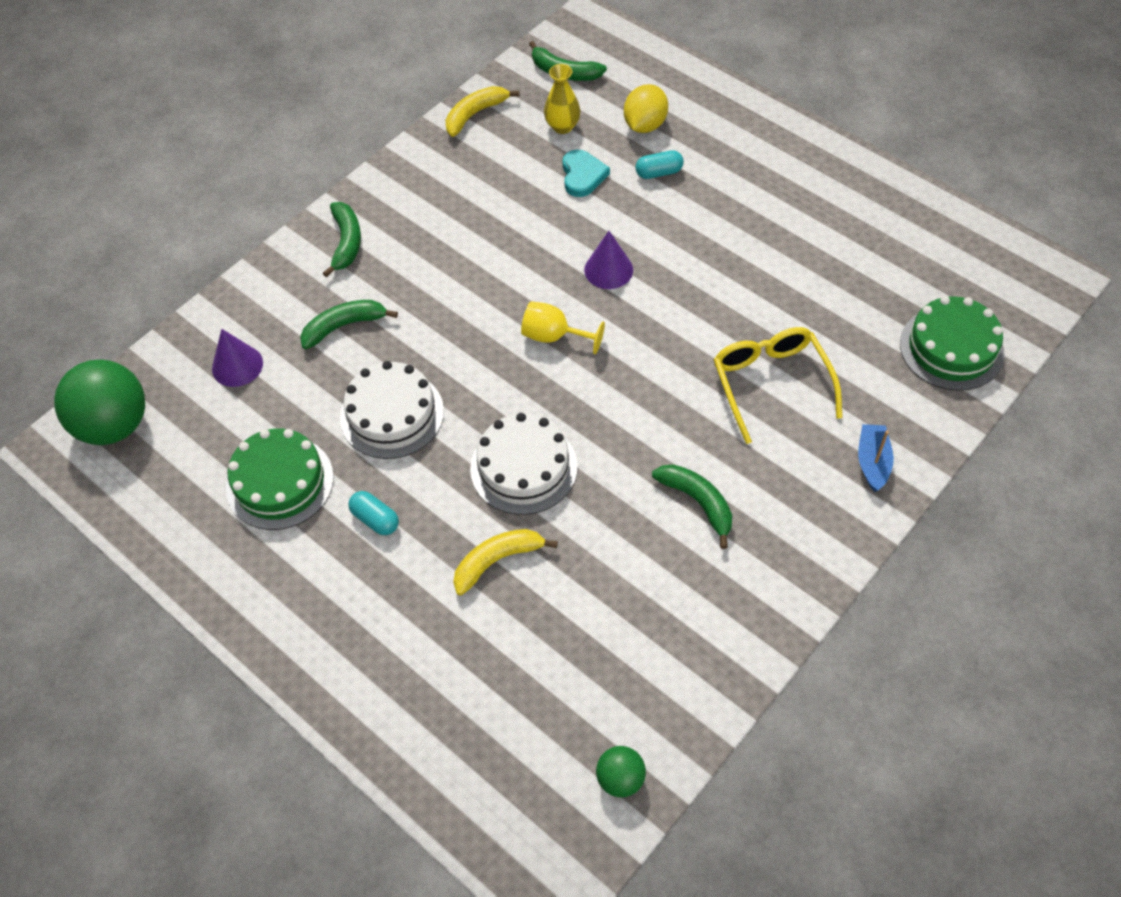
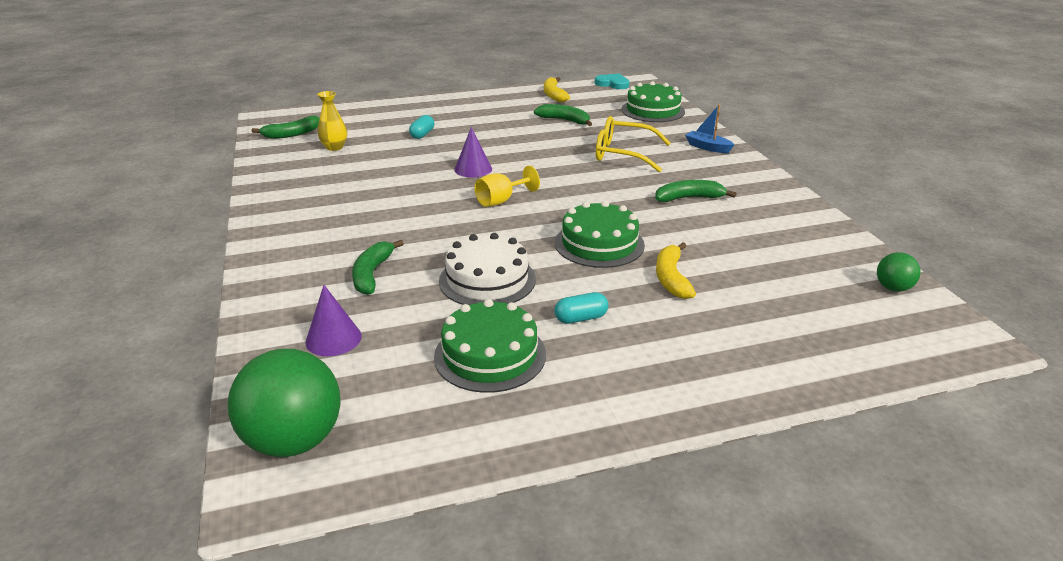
camera: 60 degrees left, 25 degrees down
(346, 242) = (292, 248): green banana -> green banana (565, 120)
(475, 114) = (269, 168): yellow banana -> yellow banana (554, 95)
(523, 467) = (599, 244): white cake -> green cake
(582, 175) = (385, 154): turquoise heart -> turquoise heart (612, 84)
(645, 125) = (379, 127): yellow lemon -> none

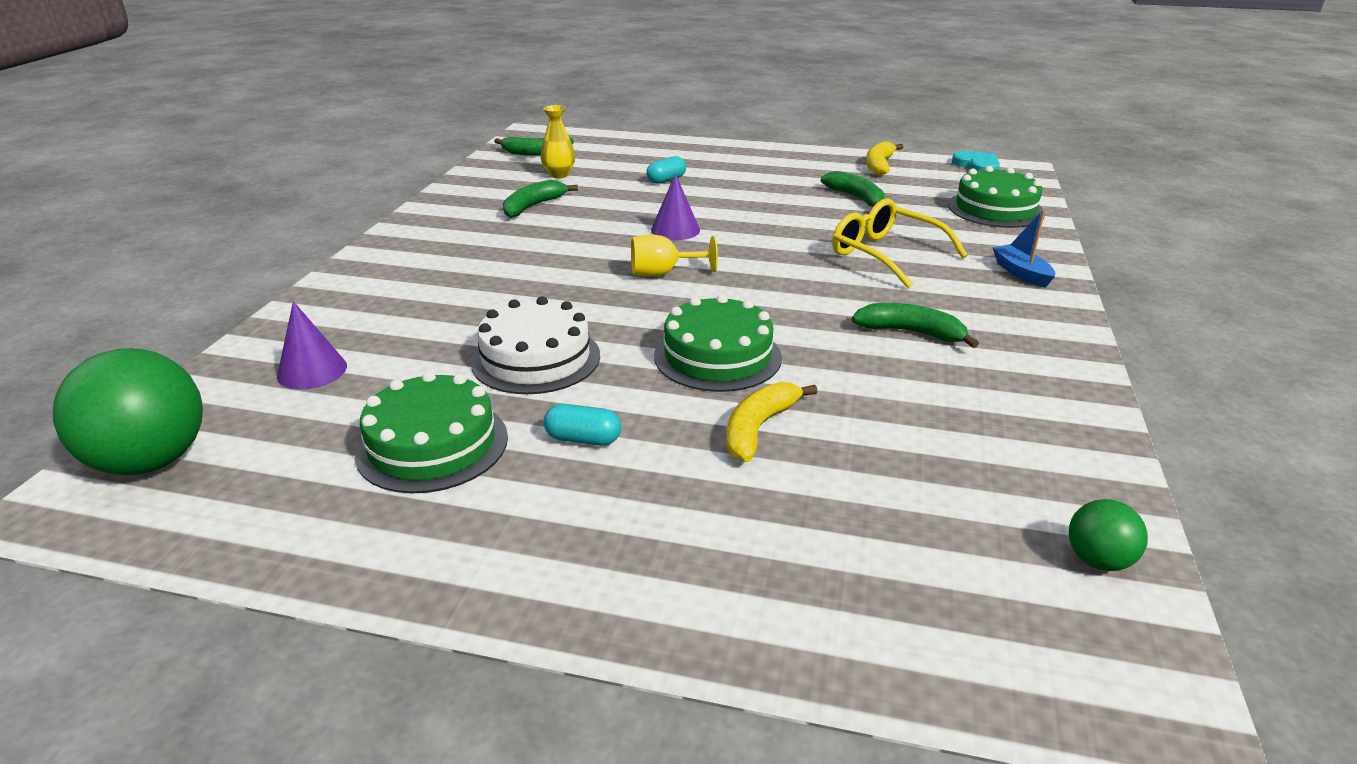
camera: 30 degrees right, 0 degrees up
(372, 274) = (430, 315): green banana -> green banana (533, 206)

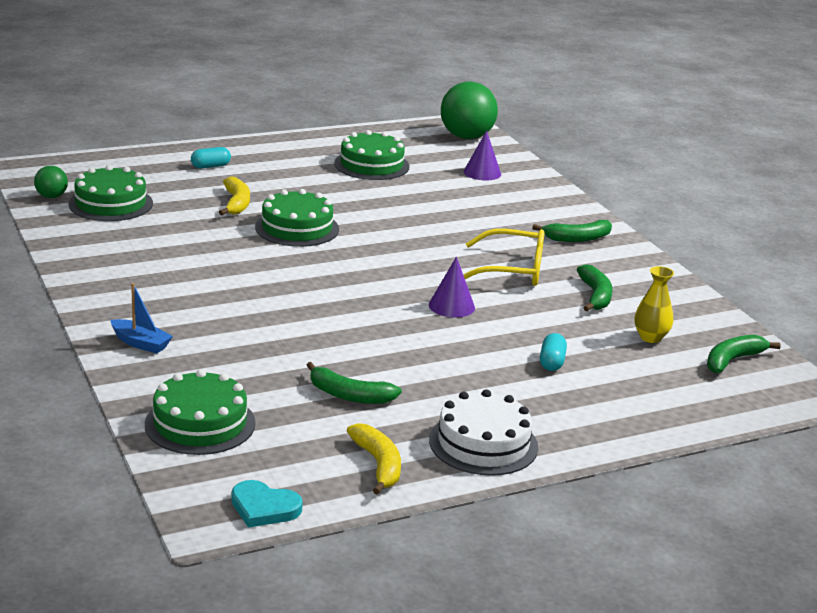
camera: 140 degrees right, 5 degrees down
(536, 358) = (390, 203): white cake -> white cake (483, 443)
(583, 439) = (311, 181): turquoise capsule -> turquoise capsule (210, 166)
(663, 273) = (402, 267): yellow goblet -> none
(885, 254) = (262, 331): yellow glasses -> yellow glasses (512, 270)
(911, 332) = (195, 271): green banana -> green banana (577, 238)
(980, 499) = (111, 203): none -> green cake

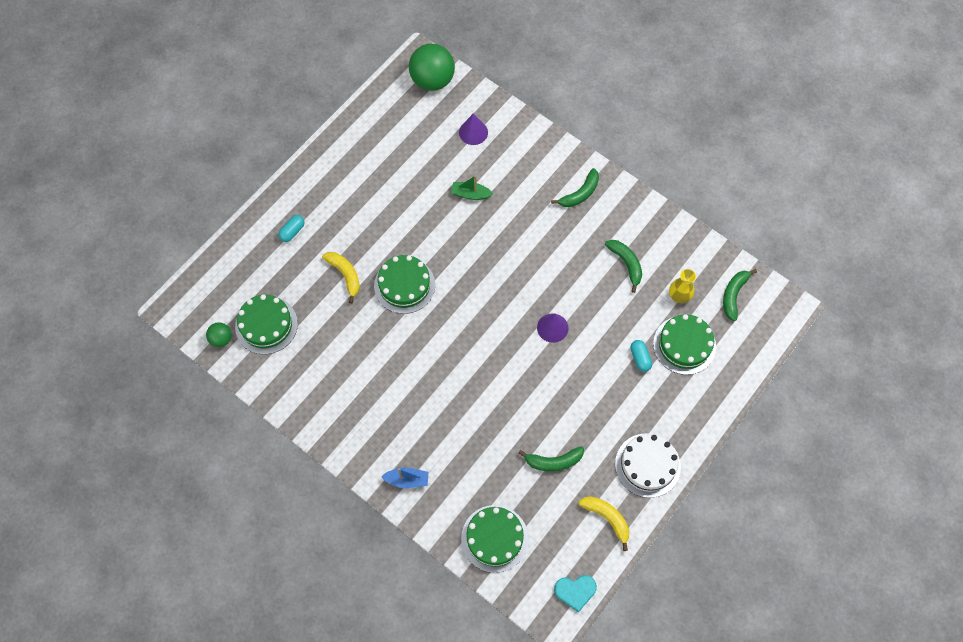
camera: 25 degrees left, 40 degrees up
(371, 165) = (396, 164): green cake -> green cake (684, 345)
(439, 202) = (470, 194): none -> green boat
(512, 270) = (563, 260): yellow glasses -> none

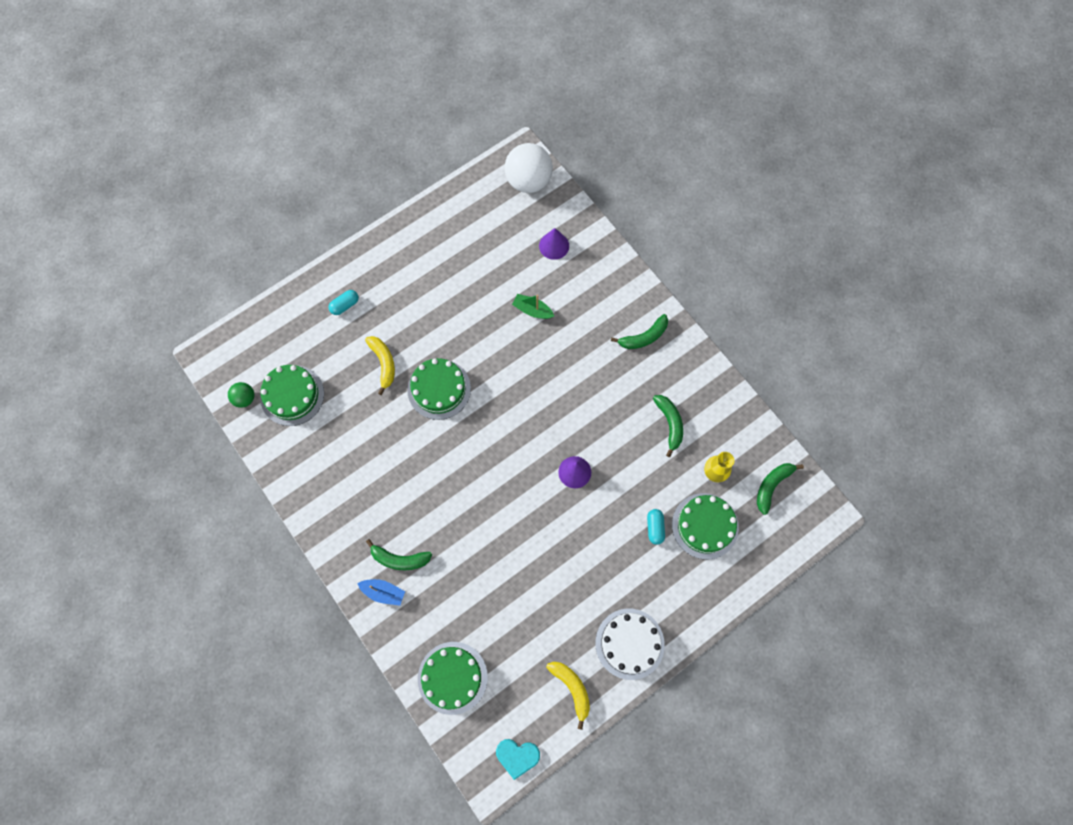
camera: 15 degrees right, 5 degrees up
(432, 80) = (528, 181): green ball -> white ball
(553, 461) = (535, 613): green banana -> green banana (399, 559)

